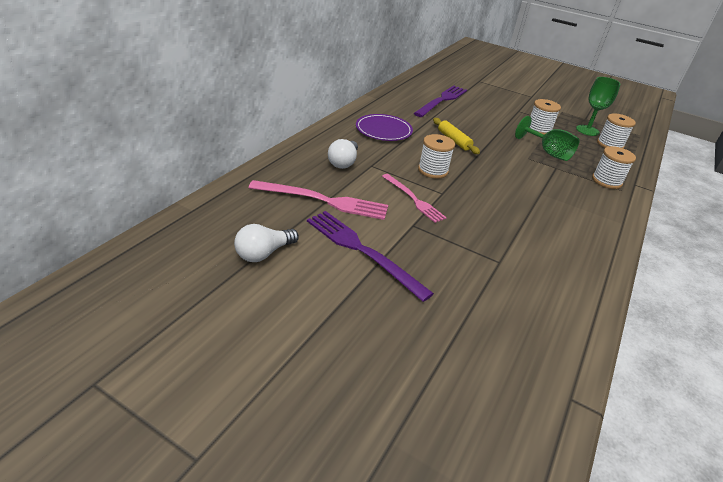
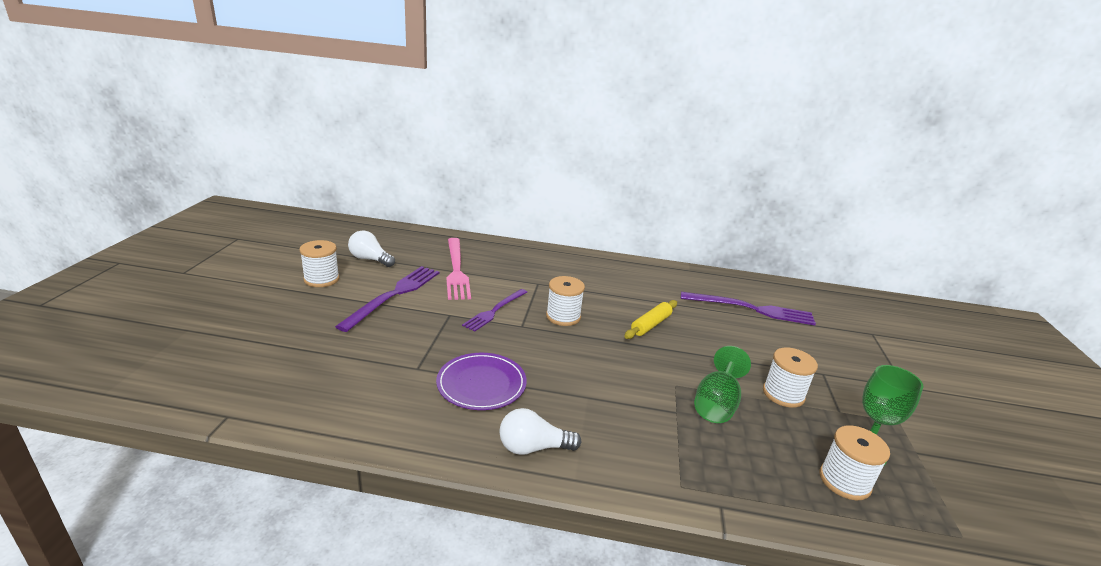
camera: 70 degrees right, 10 degrees down
(343, 162) = (528, 270): white light bulb -> white light bulb (533, 447)
(383, 130) = (618, 281): purple plate -> purple plate (481, 384)
(413, 199) = (495, 311): pink fork -> purple fork
(606, 181) = (693, 467): white spool -> white spool (321, 279)

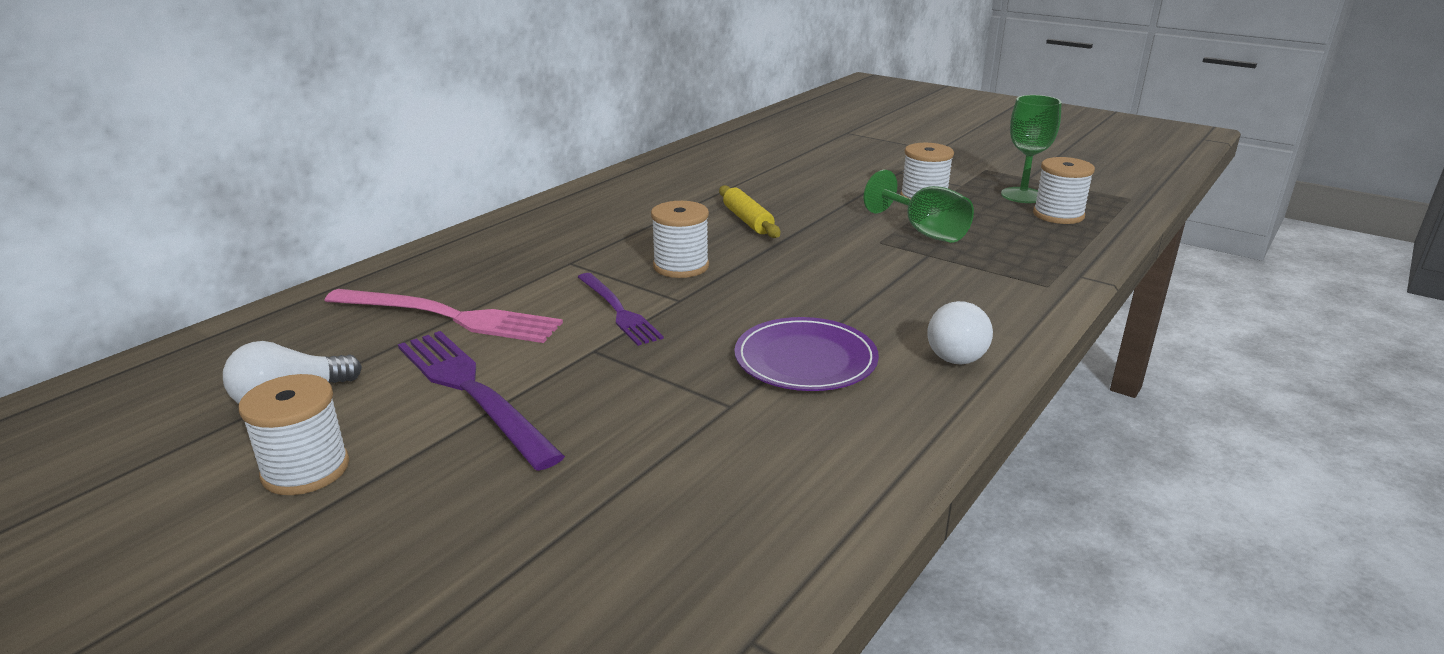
camera: 60 degrees left, 0 degrees up
(751, 309) = (759, 163): purple fork -> none

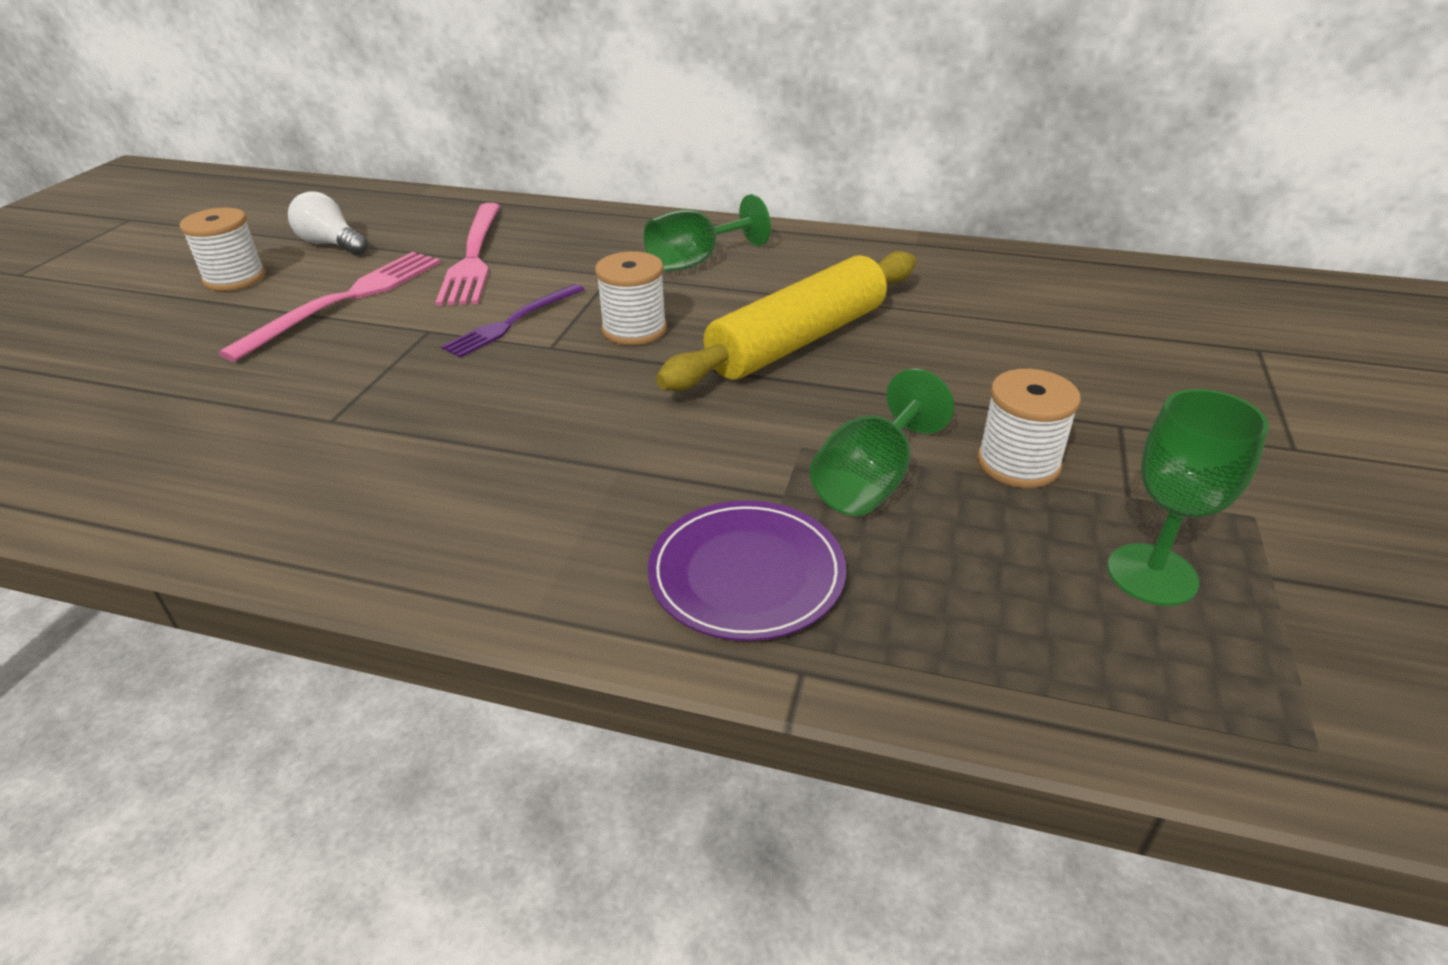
camera: 70 degrees right, 10 degrees up
(472, 391) = (346, 300): purple fork -> pink fork
(585, 230) = (695, 262): none -> green goblet
(747, 220) = (797, 341): yellow rolling pin -> yellow rolling pin, size x1.96
(805, 359) = (432, 446): purple plate -> purple plate (746, 574)
(959, 351) = (477, 557): white light bulb -> none
(1058, 215) = (1087, 630): white spool -> none

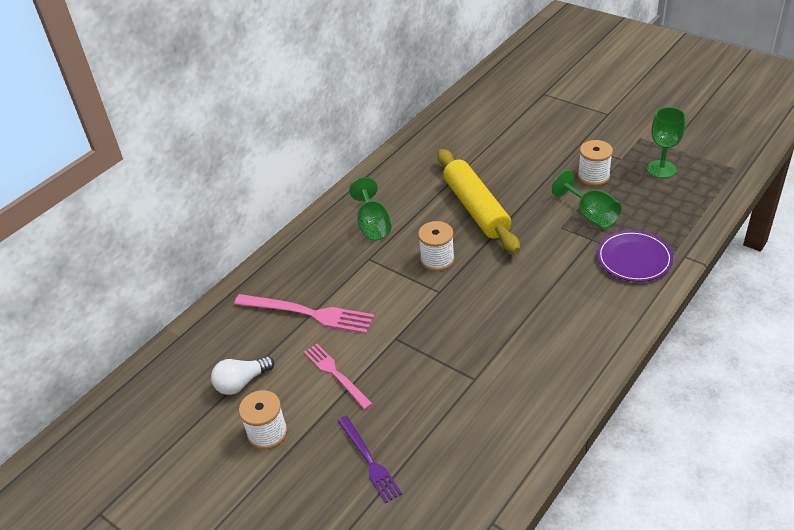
camera: 65 degrees left, 5 degrees up
(346, 300) = (336, 374): pink fork -> pink fork, size x0.65
(512, 322) = (404, 303): purple fork -> purple fork (369, 461)

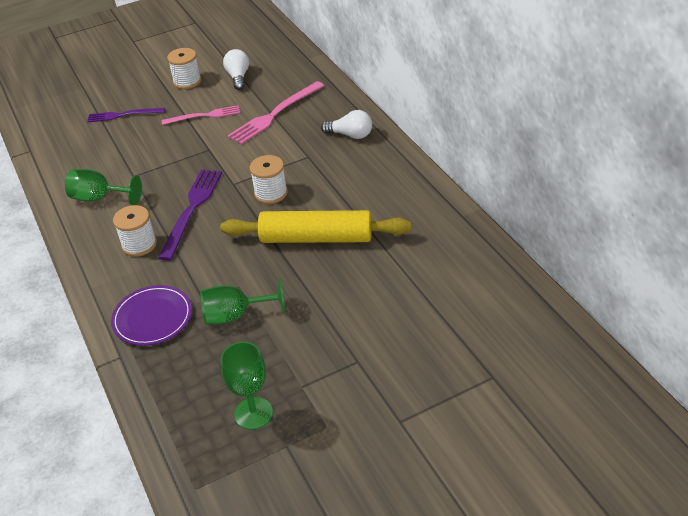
camera: 115 degrees right, 0 degrees up
(320, 243) = (350, 135): none -> white light bulb
(373, 225) = (349, 168): green goblet -> green goblet (99, 198)
(494, 302) = (192, 210): none -> purple fork
(593, 176) = (291, 346): white spool -> white spool (139, 244)

